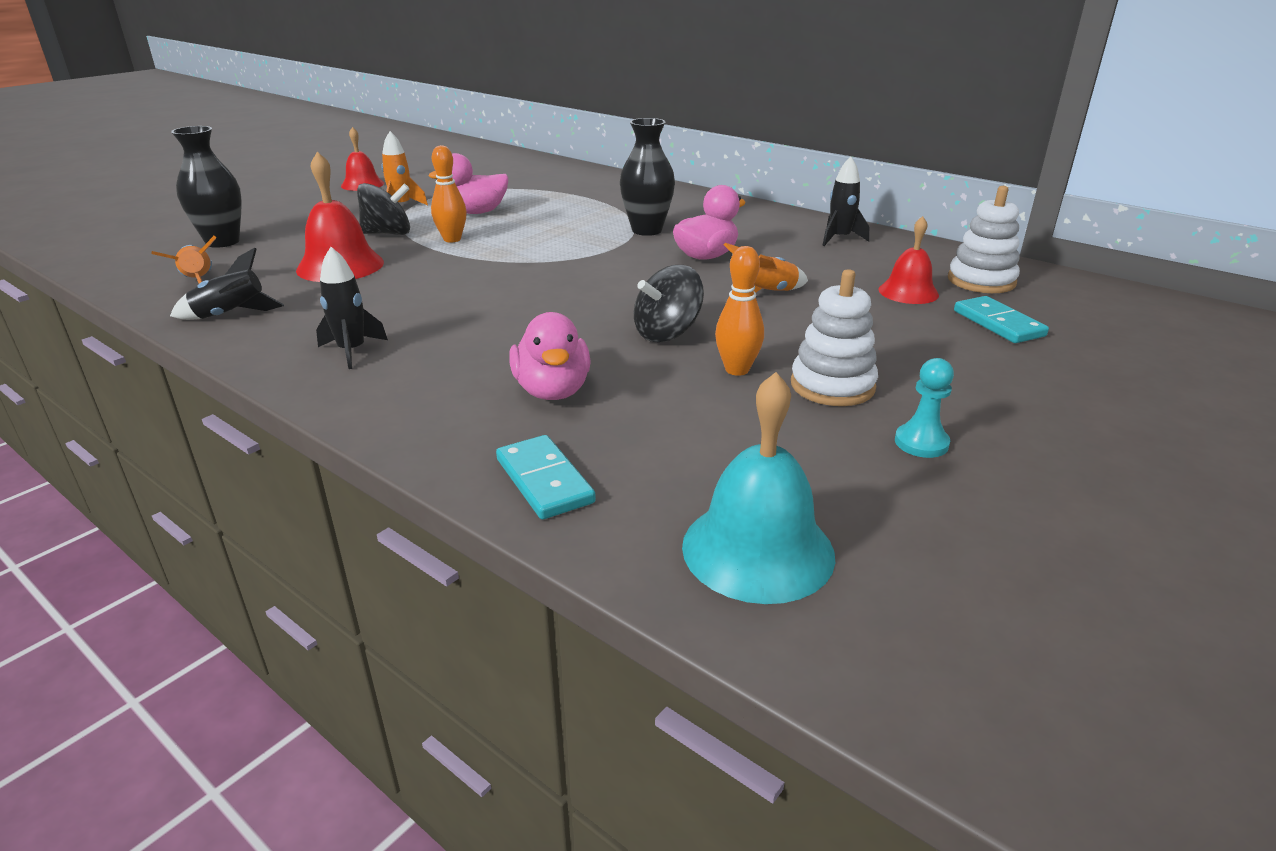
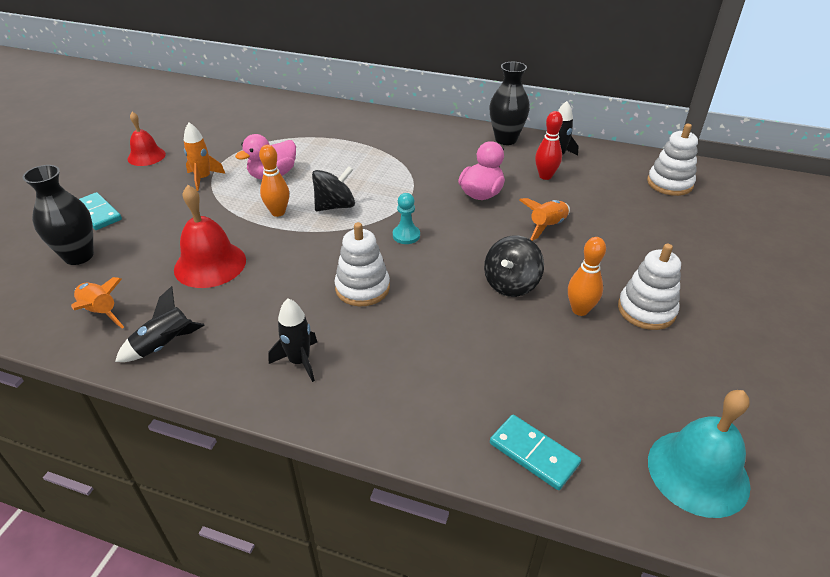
camera: 20 degrees left, 10 degrees up
(388, 233) = (219, 216): black spinning top -> black spinning top (335, 206)
(483, 308) = (362, 288): none -> white stacking toy
(552, 391) = (476, 364): pink duck -> none
(647, 230) = (420, 172): black vase -> black vase (506, 139)
(806, 253) = (545, 176): none -> red bowling pin
(908, 292) = (634, 204): red bell -> none
(921, 443) = (727, 349): turquoise pawn -> turquoise pawn (406, 235)
(998, 323) = (703, 224): turquoise domino -> turquoise domino (97, 213)

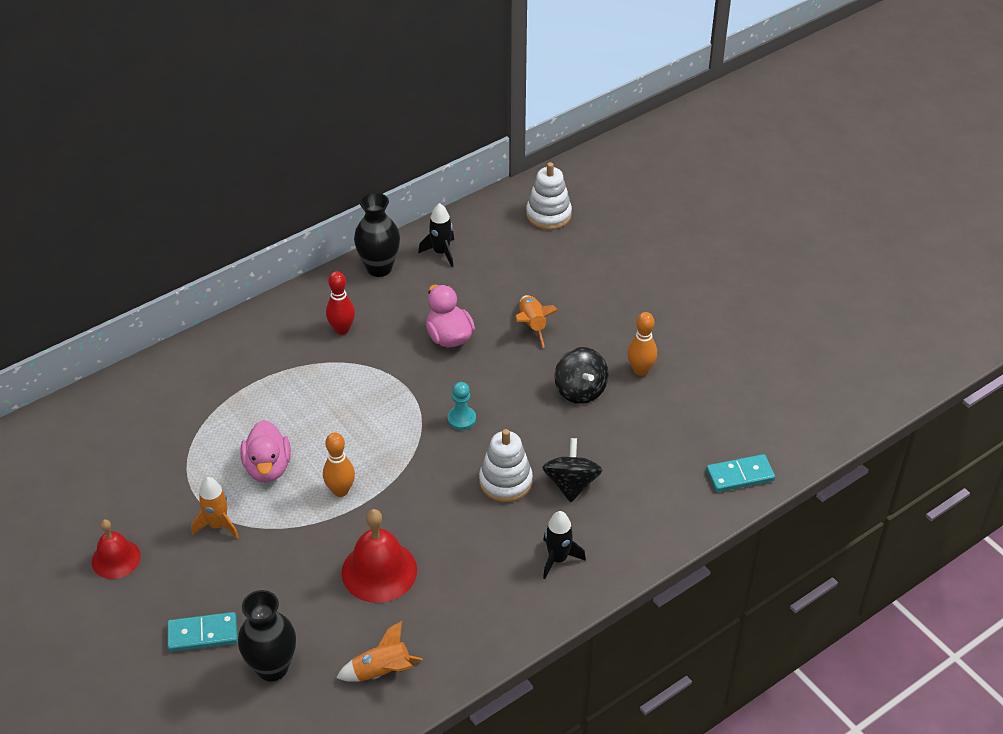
camera: 55 degrees left, 5 degrees up
(164, 345) = (467, 638): black rocket -> none
(335, 206) = (370, 445): black spinning top -> black spinning top (571, 484)
(545, 176) = (463, 280): red bowling pin -> red bowling pin (342, 329)
(646, 310) = (671, 336): white stacking toy -> none
(698, 472) = (809, 409): turquoise bell -> none

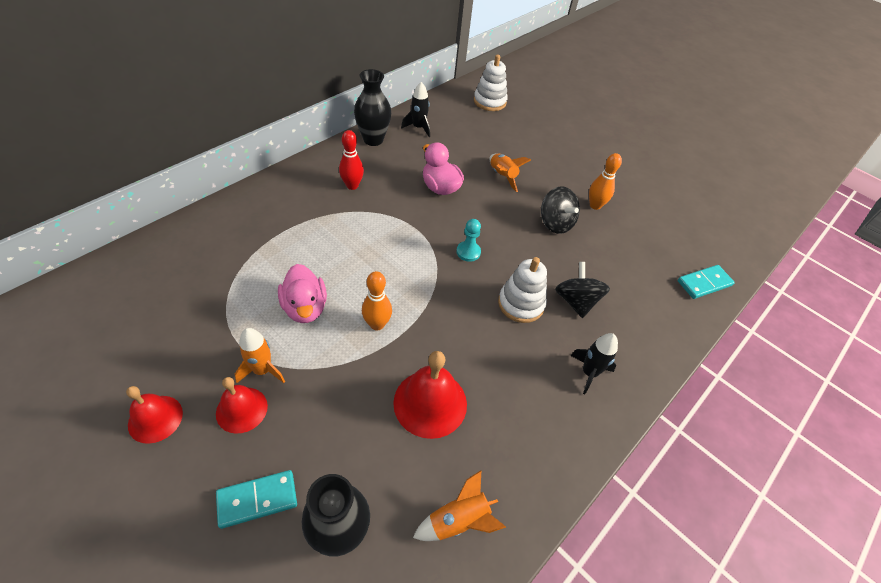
camera: 15 degrees left, 5 degrees up
(195, 559) = (241, 409): none -> red bell

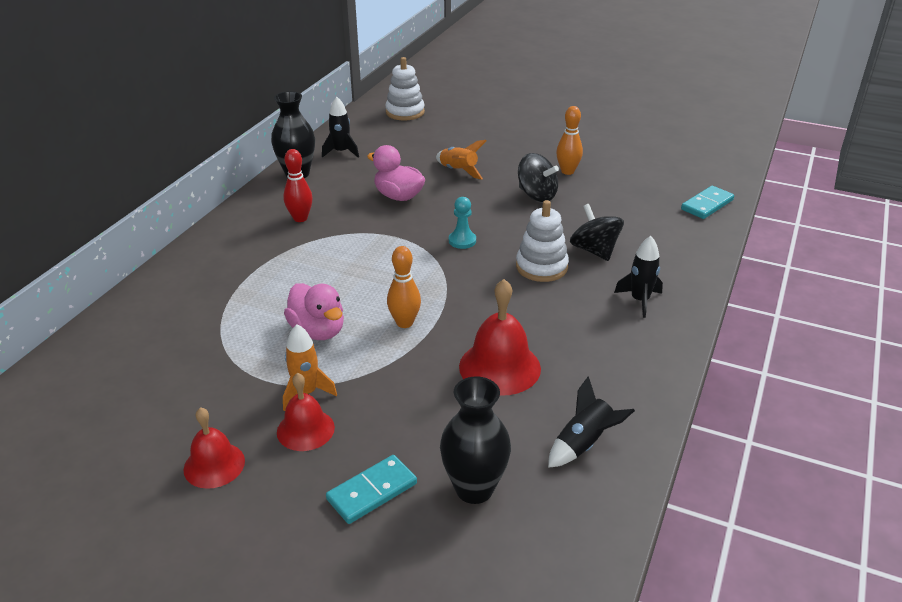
camera: 15 degrees left, 15 degrees down
(458, 521) = (584, 444): orange rocket -> black rocket

